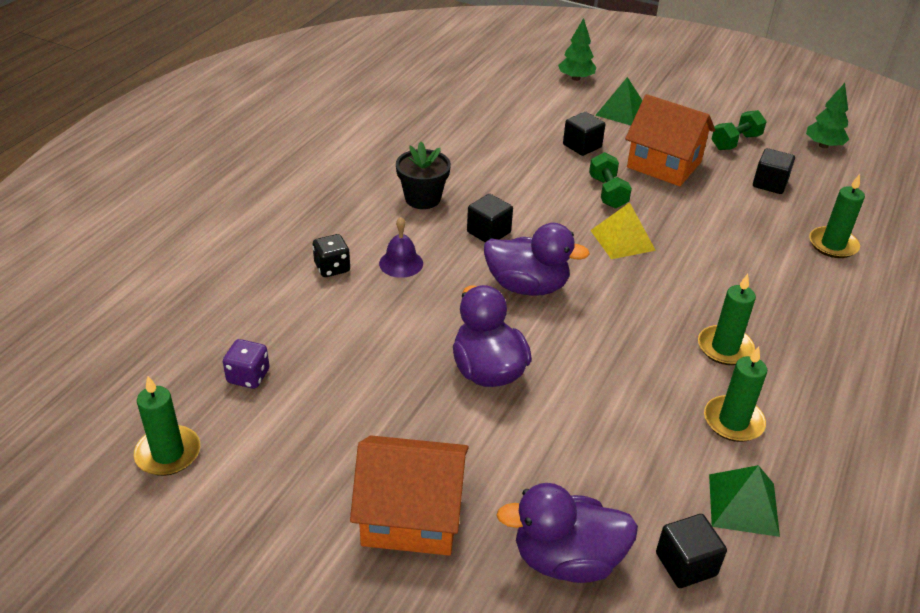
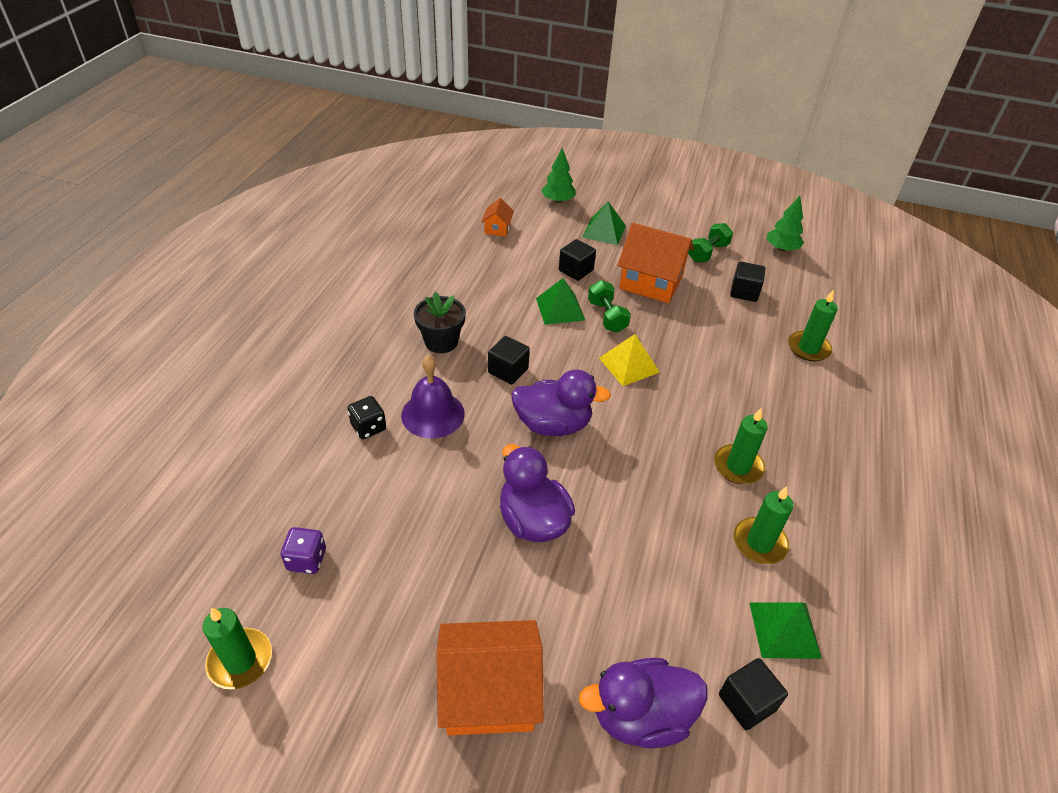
camera: 10 degrees left, 5 degrees up
(401, 263) = (433, 414): purple bell -> purple bell, size x1.52
(503, 99) = (497, 228): none -> orange house
(557, 180) = (560, 309): none -> green pyramid

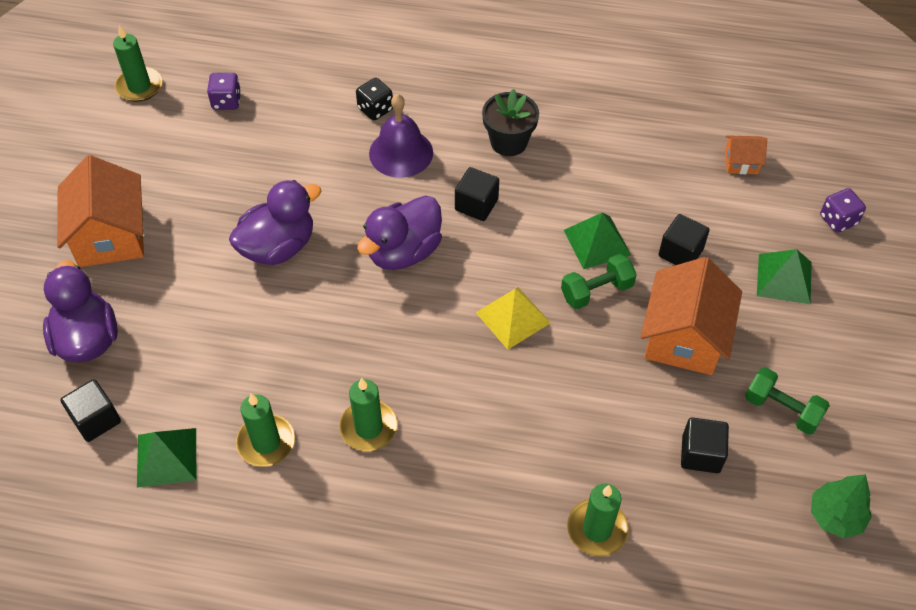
camera: 85 degrees right, 10 degrees up
(553, 424) = (403, 252): purple duck -> purple duck turned 45 degrees clockwise
(558, 200) = (838, 220): green tree -> purple dice

